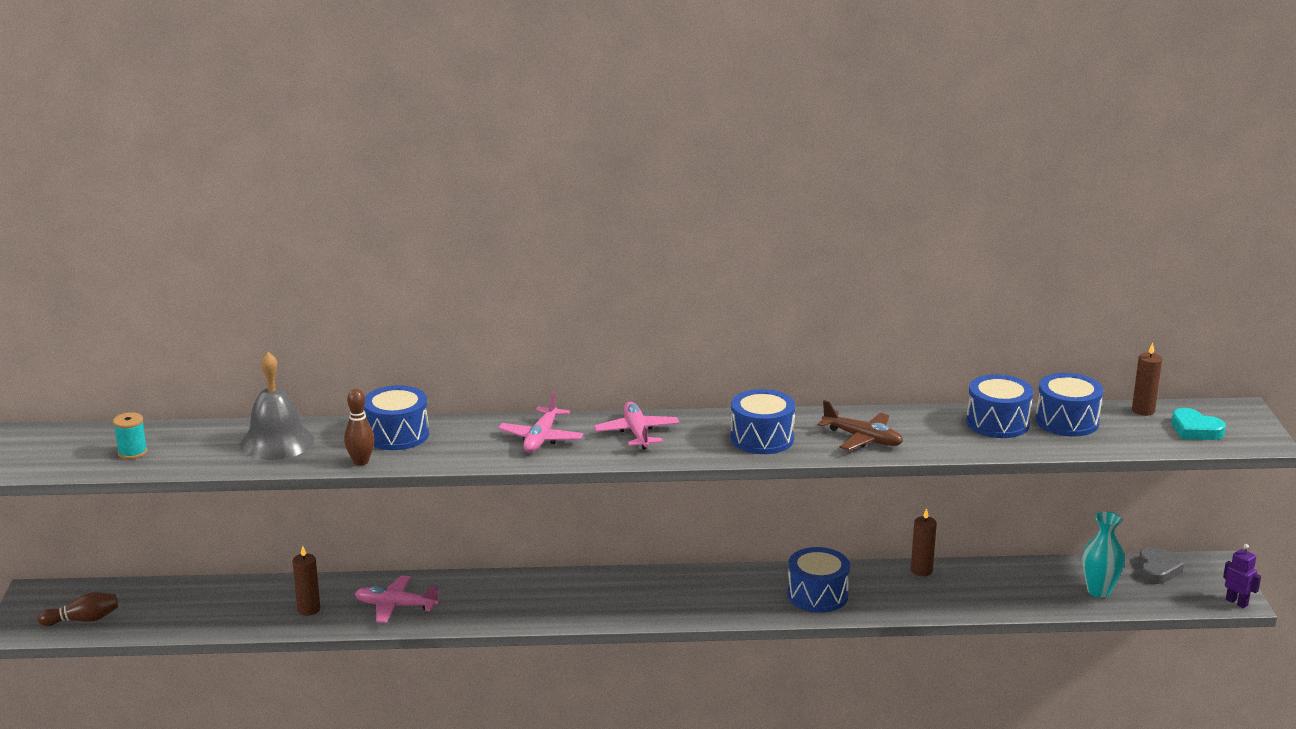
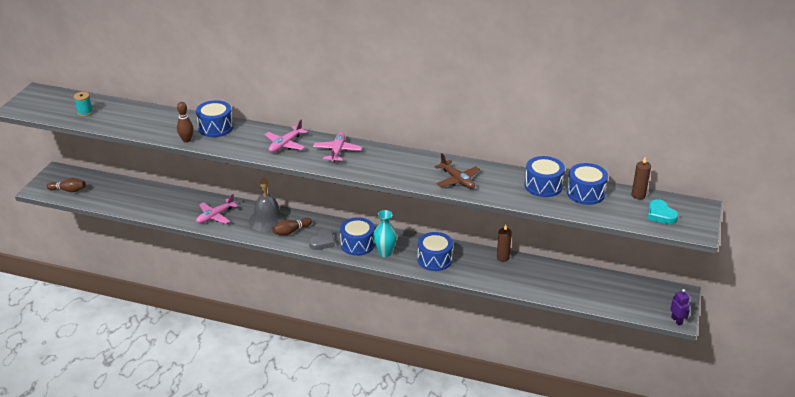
camera: 20 degrees right, 10 degrees up
(277, 442) = (155, 120): grey bell -> grey bell (267, 220)
(308, 609) = (173, 208): brown candle -> none
(395, 606) = (215, 216): pink plane -> pink plane turned 75 degrees counterclockwise
(548, 603) = (291, 231): none -> brown bowling pin
(762, 438) = (401, 168): blue drum -> blue drum (357, 244)
(1099, 591) = (597, 294): turquoise vase -> turquoise vase (385, 253)
(1157, 570) = (642, 288): grey heart -> grey heart (322, 242)

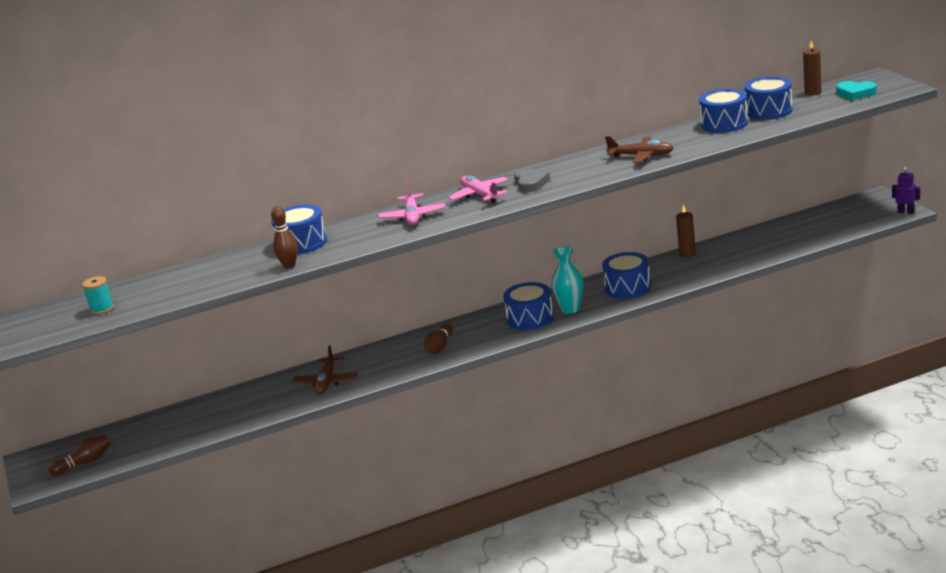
camera: 35 degrees left, 10 degrees down
(215, 216) = (326, 382): pink plane -> brown plane
(267, 220) = (395, 354): grey bell -> none
(322, 242) = (489, 336): grey heart -> grey heart (530, 183)

